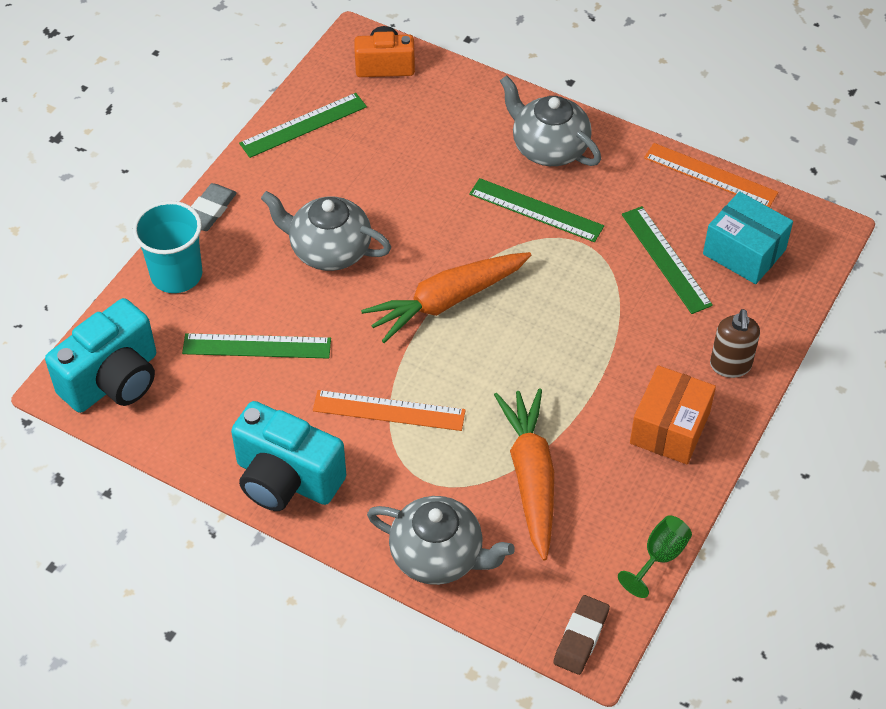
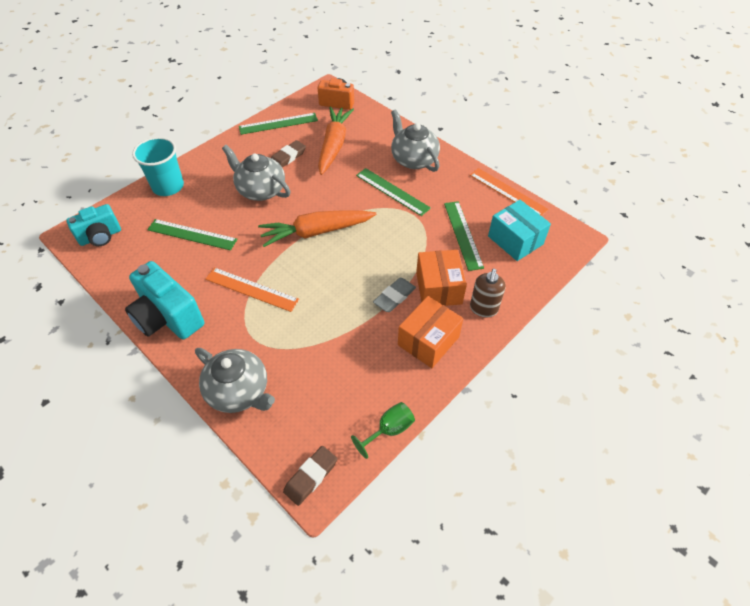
camera: 15 degrees right, 0 degrees up
(113, 380) = (100, 237): turquoise camera -> turquoise camera, size x0.65
(209, 211) = (204, 157): grey eraser -> grey eraser (394, 297)
(347, 184) = (288, 157): none -> brown eraser
(531, 477) = (323, 352): orange carrot -> orange carrot (334, 145)
(658, 349) = (439, 288): none -> orange box

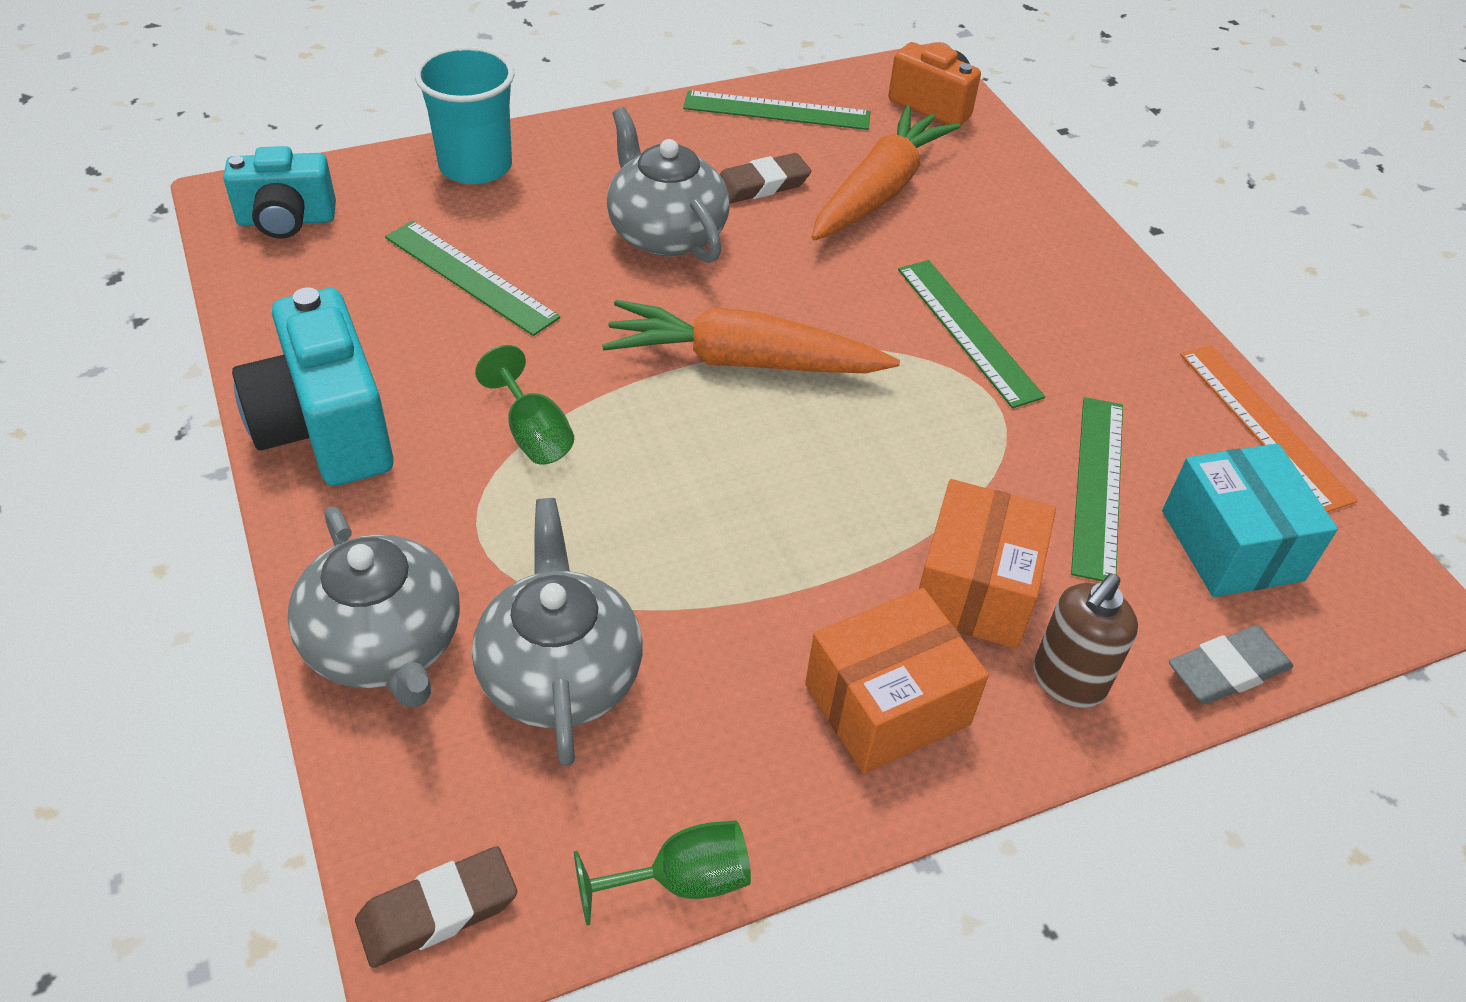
camera: 20 degrees right, 5 degrees down
(251, 289) = (533, 433): orange ruler -> green goblet
(394, 297) = (853, 569): grey eraser -> grey eraser (1227, 670)
(413, 159) = (1055, 277): grey teapot -> grey teapot (560, 674)

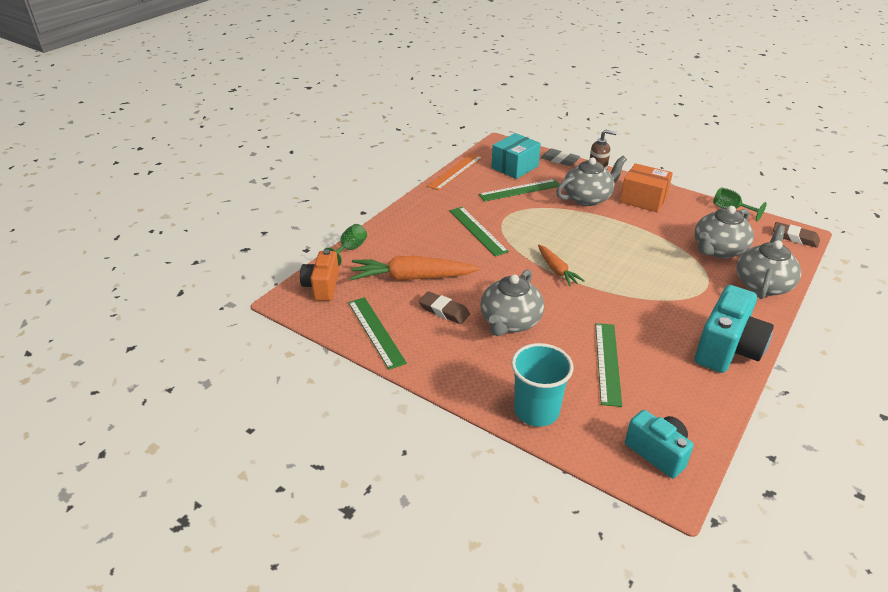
camera: 120 degrees left, 10 degrees down
(533, 433) = (654, 299): green goblet -> green goblet (350, 249)
(743, 361) = (557, 270): orange carrot -> orange carrot, size x0.57
(968, 331) = (477, 231): green ruler -> green ruler turned 60 degrees counterclockwise
(975, 589) = (587, 198): orange box -> grey teapot

